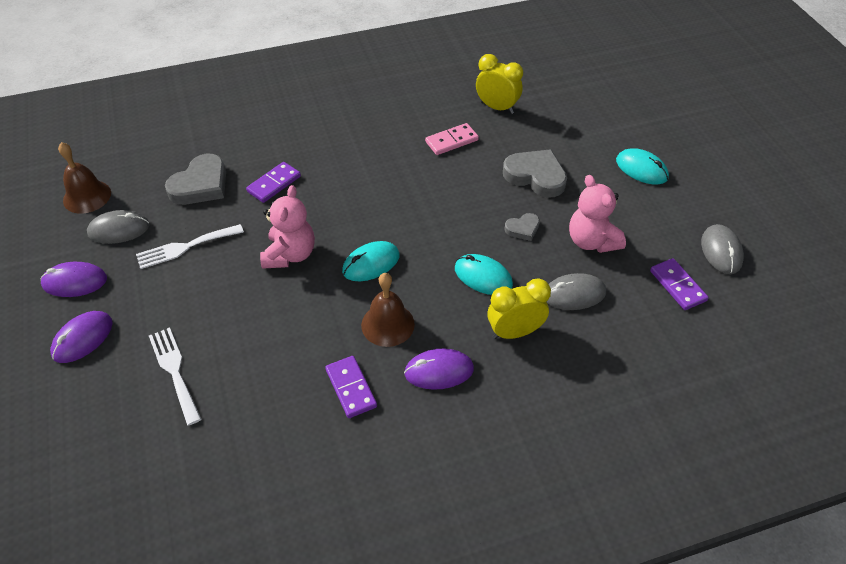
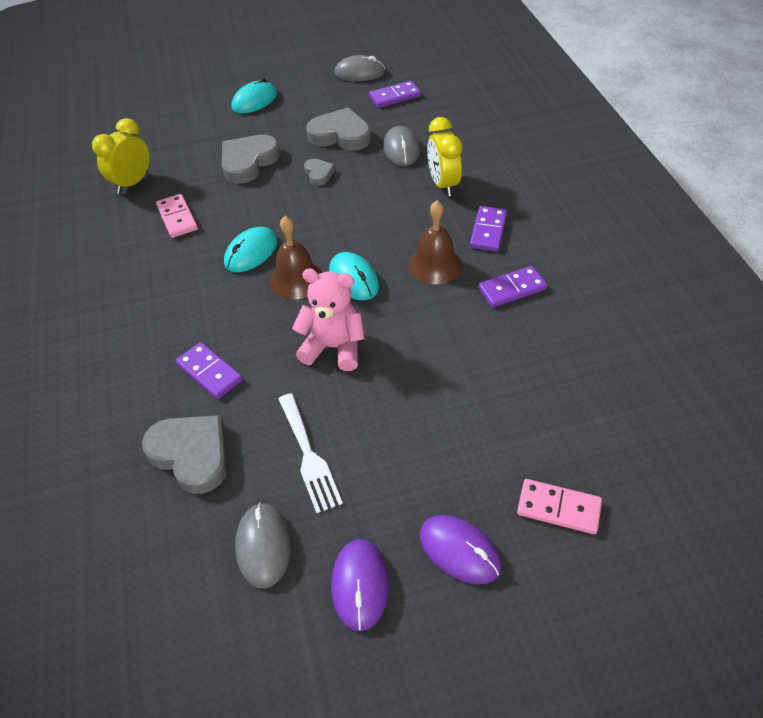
camera: 85 degrees left, 0 degrees up
(87, 196) = (181, 609): brown bell -> brown bell (296, 279)
(99, 406) = (558, 508): none -> pink domino
(174, 371) = (503, 438): white fork -> none
(439, 371) = (488, 231): purple mouse -> purple domino
(483, 277) = (377, 201): turquoise mouse -> turquoise mouse (251, 252)
(591, 241) = (340, 135): pink teddy bear -> grey heart

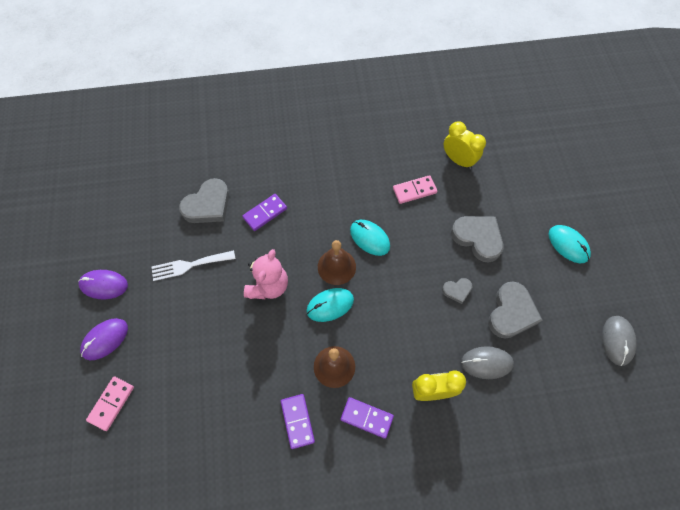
camera: 95 degrees right, 15 degrees up
(263, 546) = (141, 240): grey mouse -> none
(394, 97) = (573, 369): purple domino -> none

